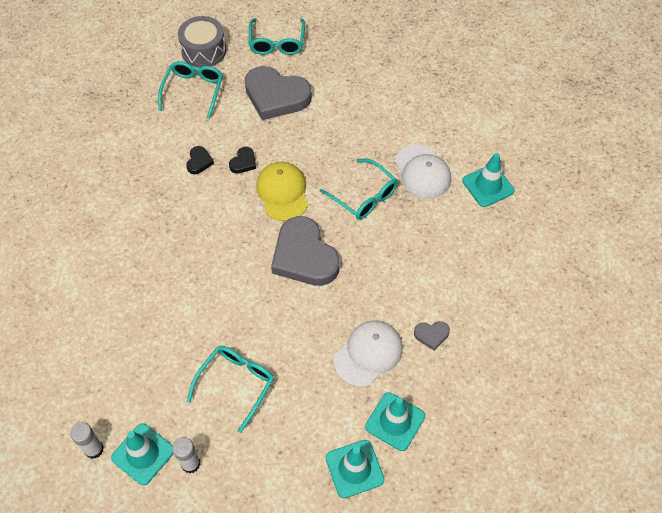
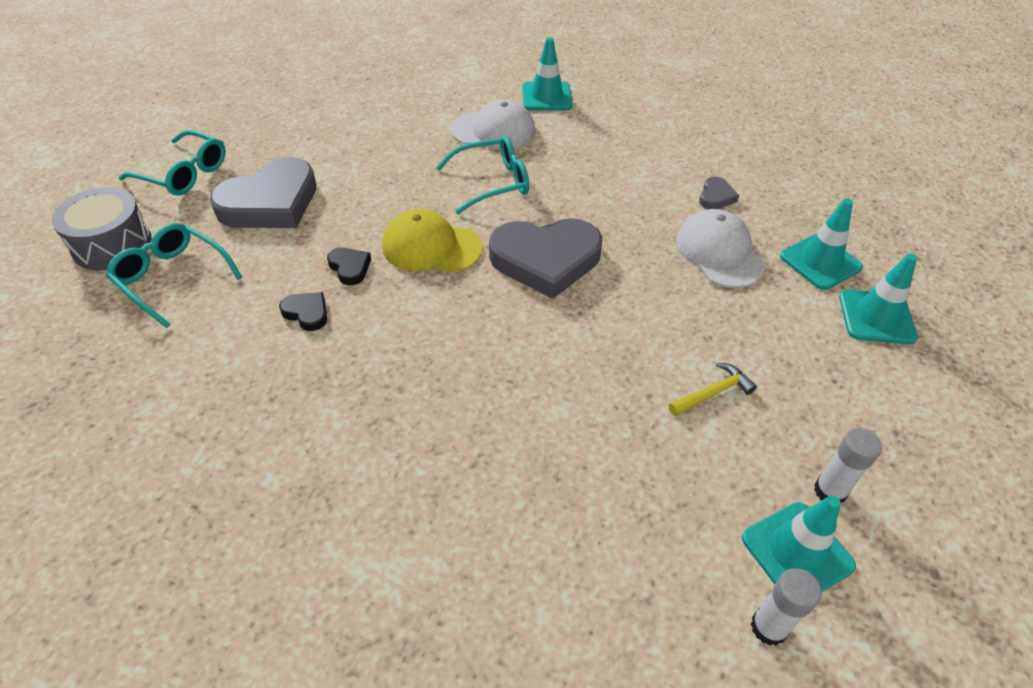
camera: 65 degrees left, 10 degrees down
(236, 384) = (713, 393): turquoise glasses -> yellow hammer

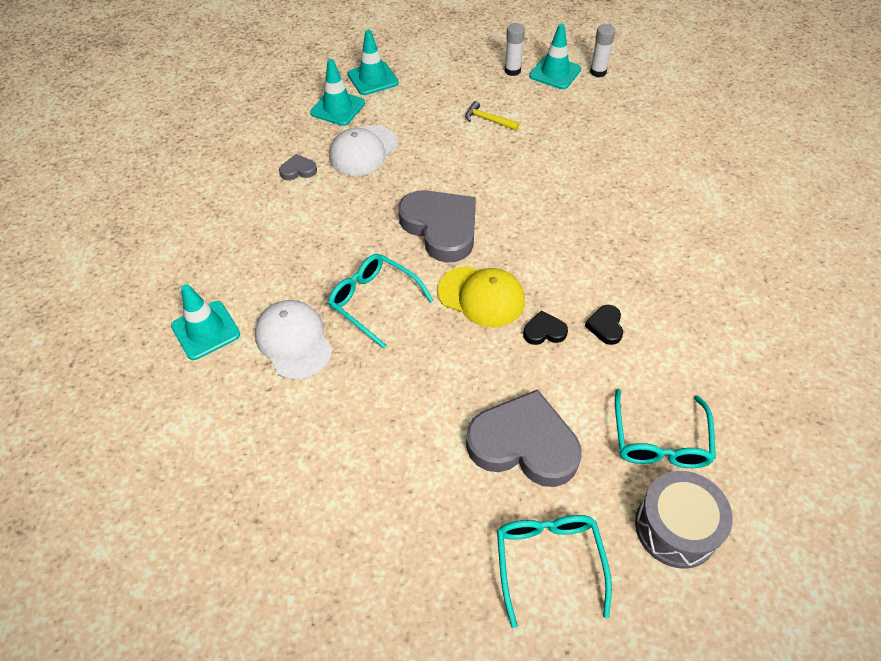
camera: 120 degrees left, 5 degrees up
(350, 267) = (544, 331): black heart -> black heart turned 60 degrees clockwise
(431, 247) = (481, 296): yellow cap -> yellow cap turned 45 degrees counterclockwise

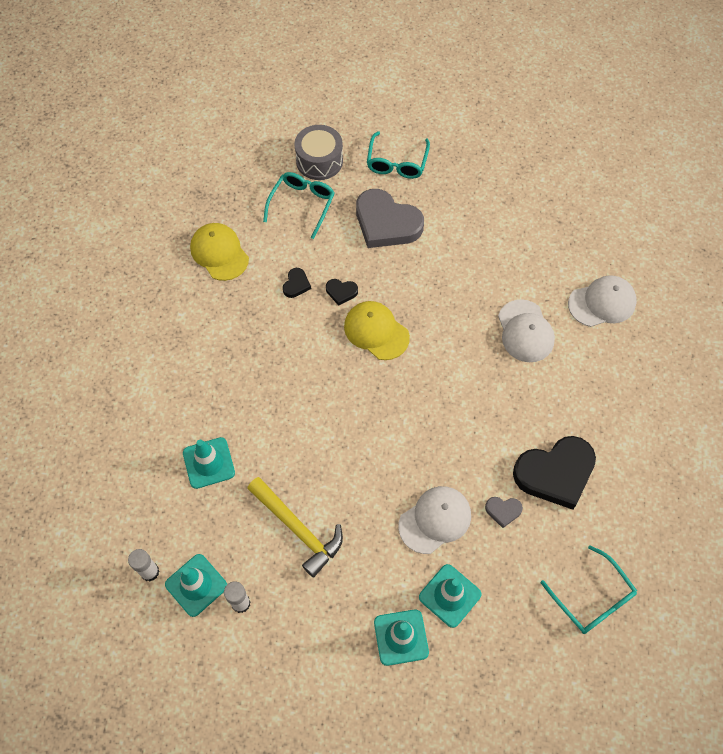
camera: 165 degrees left, 10 degrees up
(189, 403) = (602, 303): none -> white cap
(206, 330) = (591, 357): turquoise traffic cone -> turquoise traffic cone (208, 463)
(247, 209) = (555, 473): none -> black heart
(373, 301) = (459, 349): turquoise glasses -> turquoise glasses (592, 598)
(441, 228) = (387, 404): grey heart -> none
(488, 120) = (298, 529): yellow hammer -> yellow hammer, size x1.92
(727, 341) = (219, 253): none -> yellow cap

